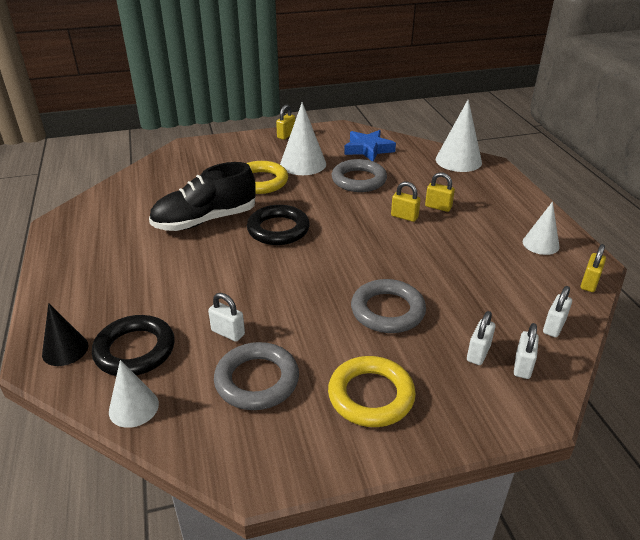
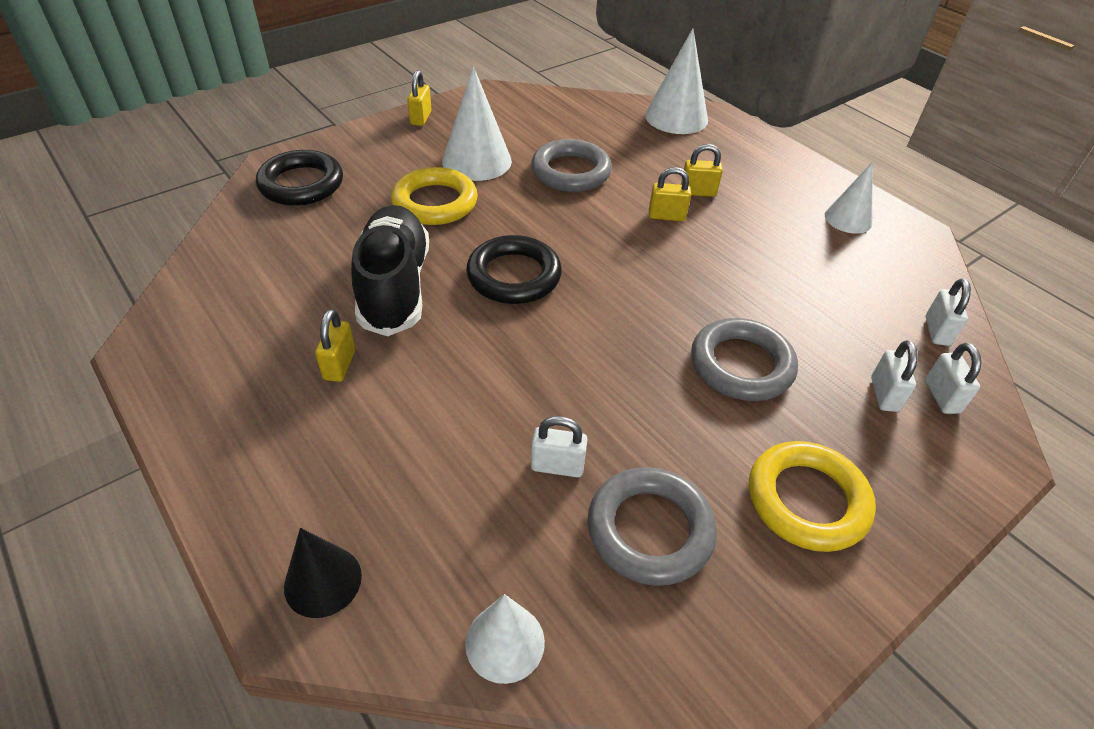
camera: 25 degrees left, 10 degrees up
(135, 350) = (438, 542): black ring -> black ring (301, 184)
(205, 220) = (395, 286): black shoe -> black shoe turned 135 degrees clockwise
(368, 149) = (551, 121): blue star -> none
(589, 283) = (932, 260): yellow padlock -> yellow padlock (339, 365)

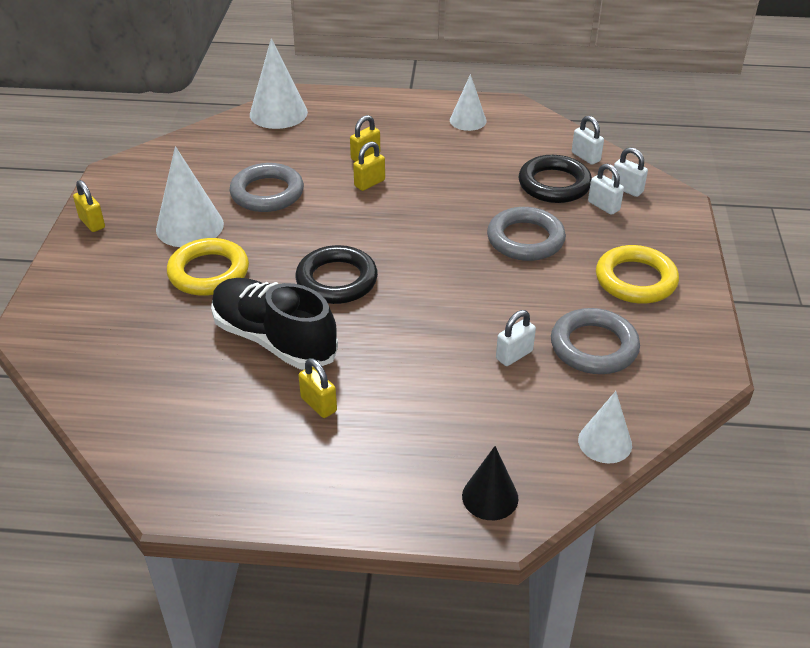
camera: 45 degrees left, 5 degrees down
(301, 184) = (83, 327): black ring -> black ring (554, 184)

